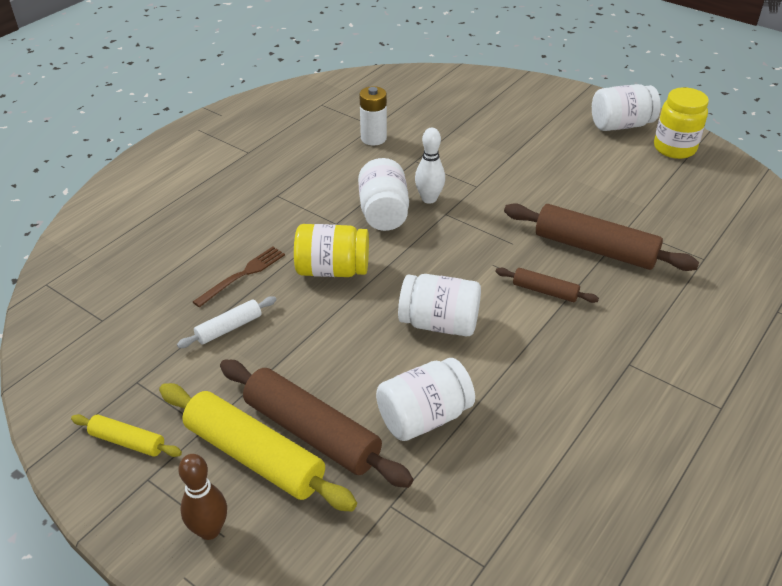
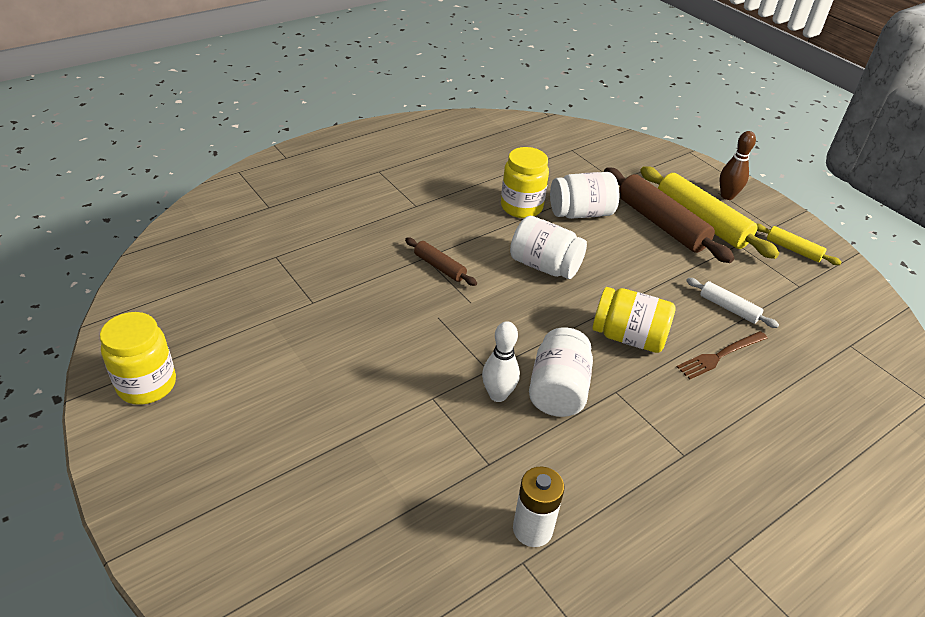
camera: 165 degrees left, 0 degrees up
(229, 328) = (728, 308): white rolling pin -> white rolling pin turned 60 degrees clockwise
(504, 403) = (521, 207): none -> yellow jar
(594, 249) = (364, 290): brown rolling pin -> none
(621, 125) = (166, 446): white jar -> none

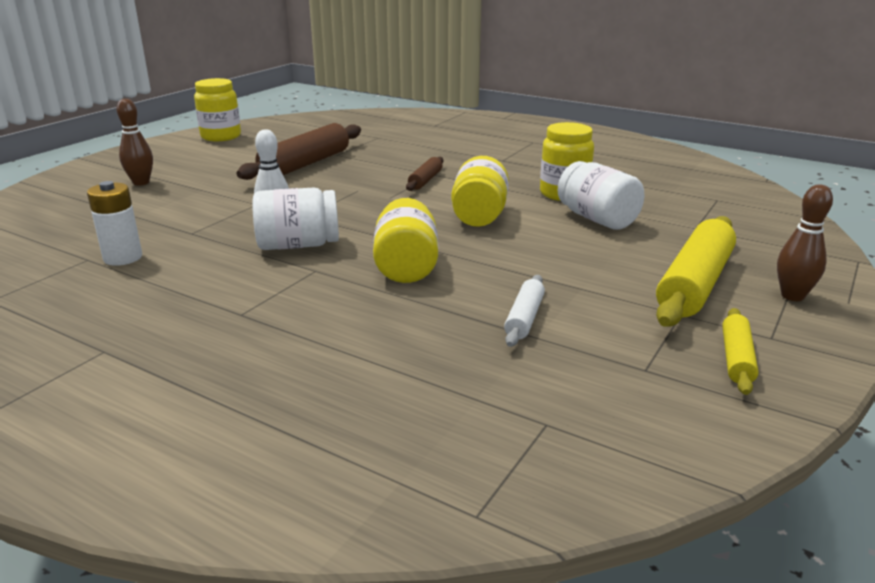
camera: 70 degrees right, 15 degrees down
(290, 492) = (141, 183): none -> brown bowling pin
(544, 266) = (479, 216): white jar -> yellow jar
(661, 224) = (646, 261): brown rolling pin -> brown rolling pin (305, 164)
(720, 355) = (423, 320): brown fork -> none

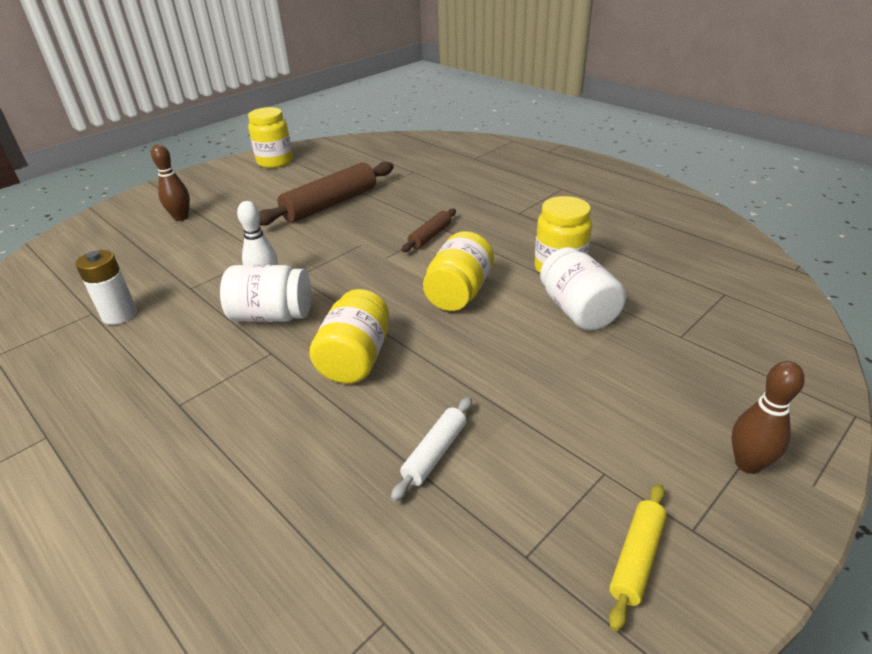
camera: 15 degrees right, 10 degrees up
(695, 284) = (641, 427): yellow rolling pin -> none

